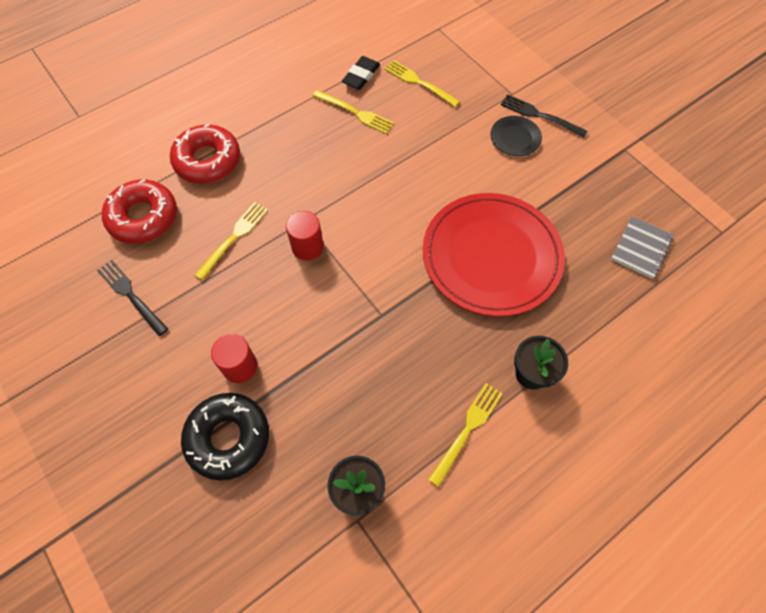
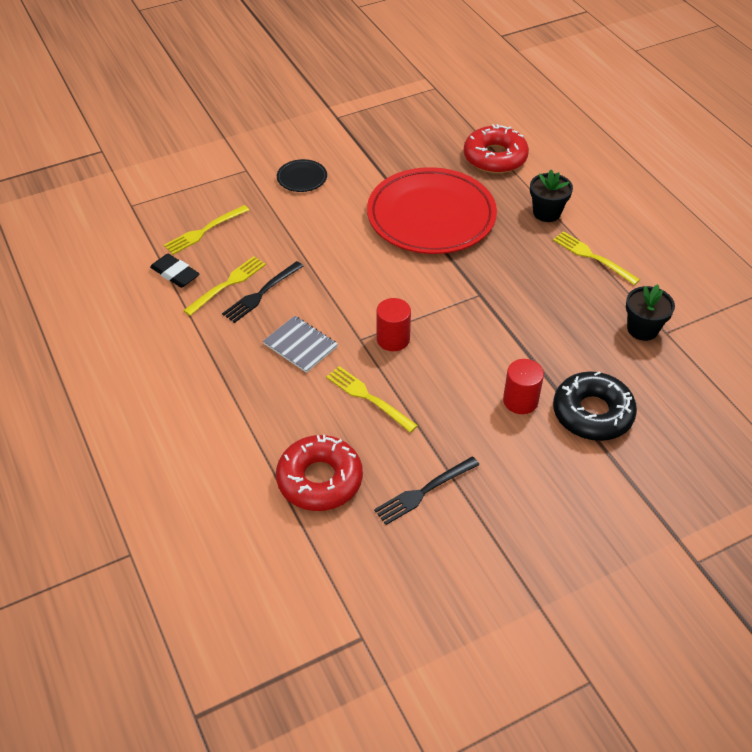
camera: 80 degrees left, 15 degrees down
(208, 160) = (253, 416): red donut -> red donut (495, 157)
(539, 115) = (280, 158): black fork -> black fork (261, 294)
(641, 248) = (441, 131): grey notebook -> grey notebook (300, 345)

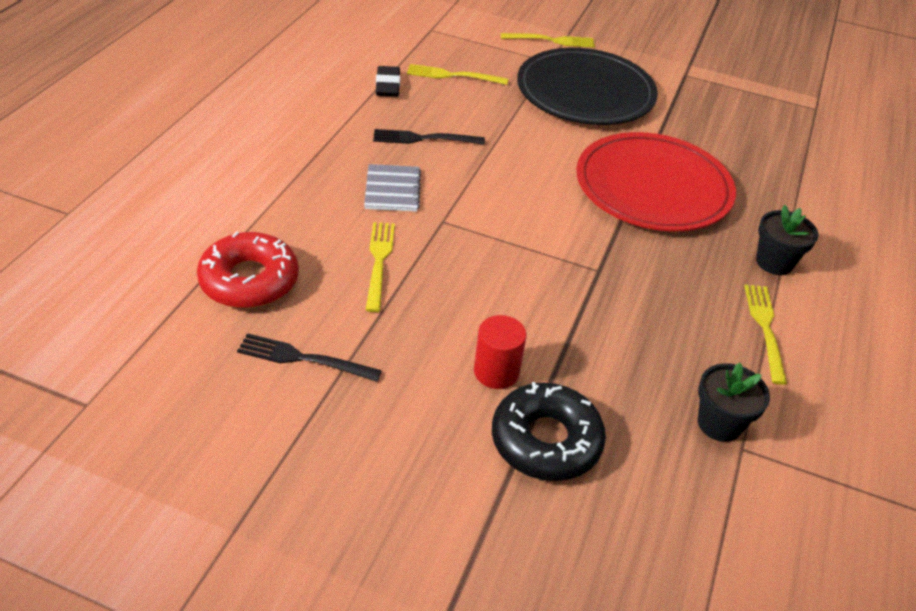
camera: 45 degrees right, 5 degrees down
(228, 284) = (412, 116): yellow fork -> yellow fork (552, 40)
(302, 178) = (585, 93): black plate -> black plate, size x2.46
(393, 339) = (468, 241): red cylinder -> none
(495, 157) = (791, 190): red donut -> none

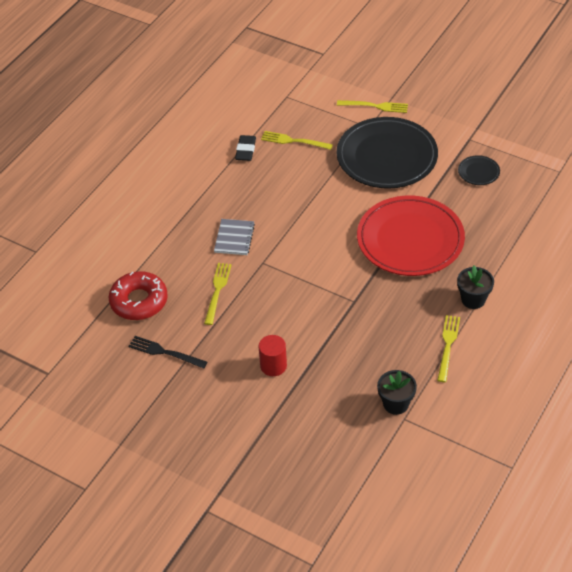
camera: 15 degrees right, 5 degrees up
(423, 139) = (261, 197): black fork -> none
(546, 441) = (292, 408): black donut -> none
(713, 109) = (478, 172): none -> black plate

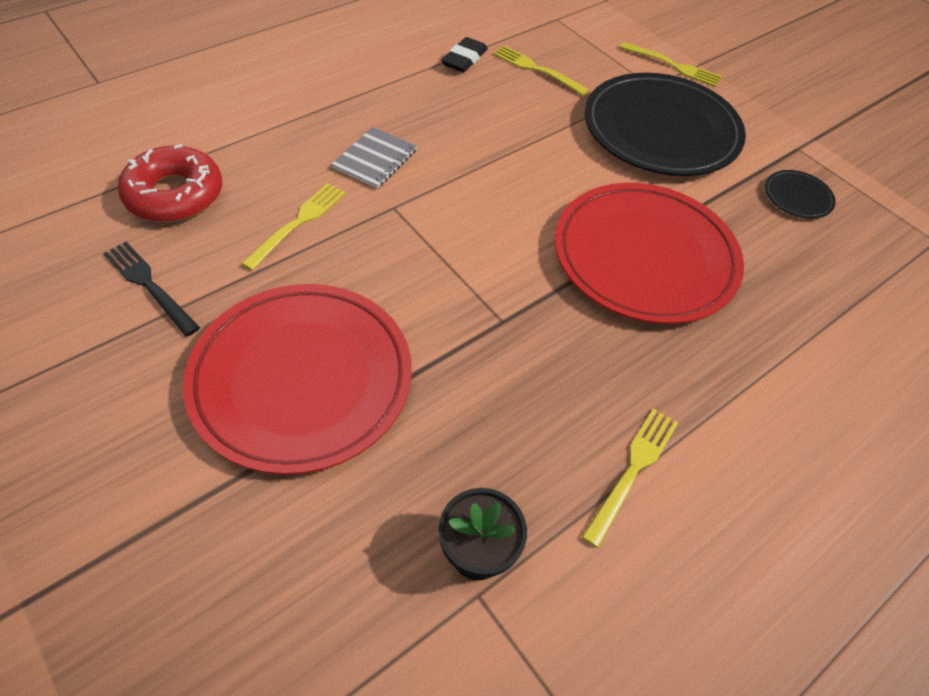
camera: 15 degrees right, 5 degrees up
(273, 366) = (302, 379): red cylinder -> red plate
(473, 299) = (715, 399): black flower pot -> none

